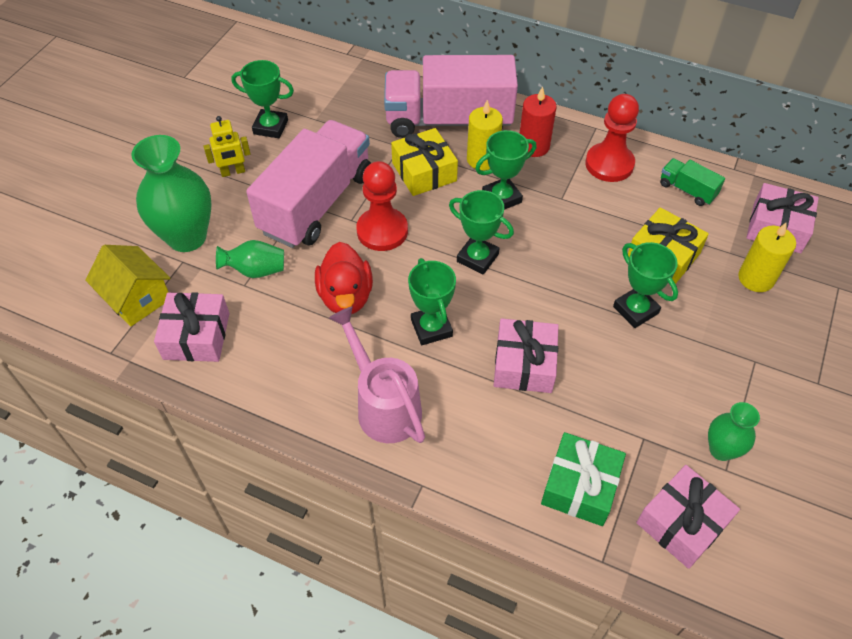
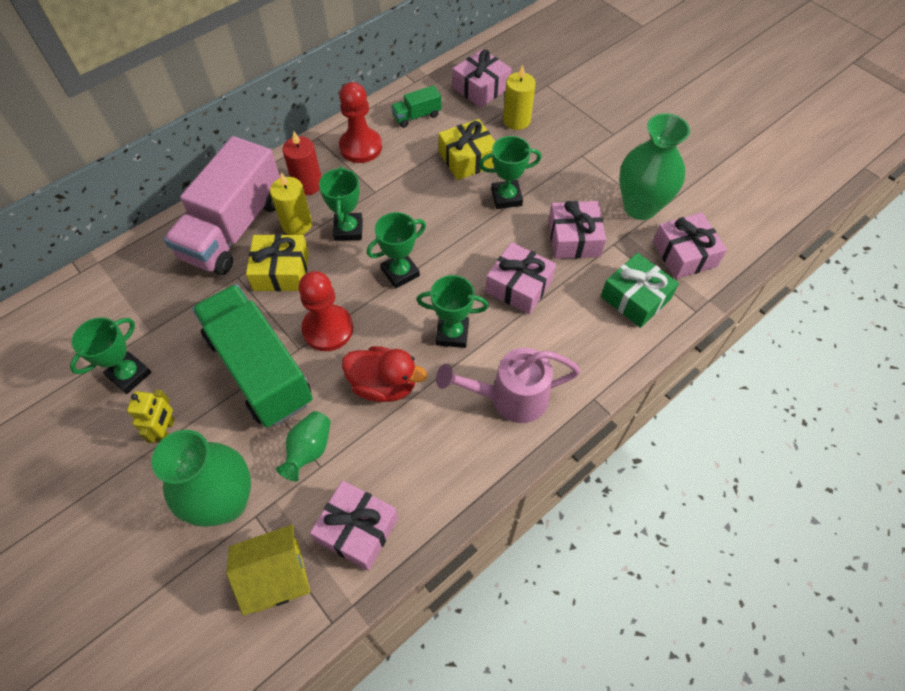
camera: 65 degrees left, 5 degrees up
(317, 203) = (260, 369): pink truck -> green truck
(623, 395) = (574, 238): none -> pink gift
(721, 450) = (640, 207): green vase -> green vase, size x1.88

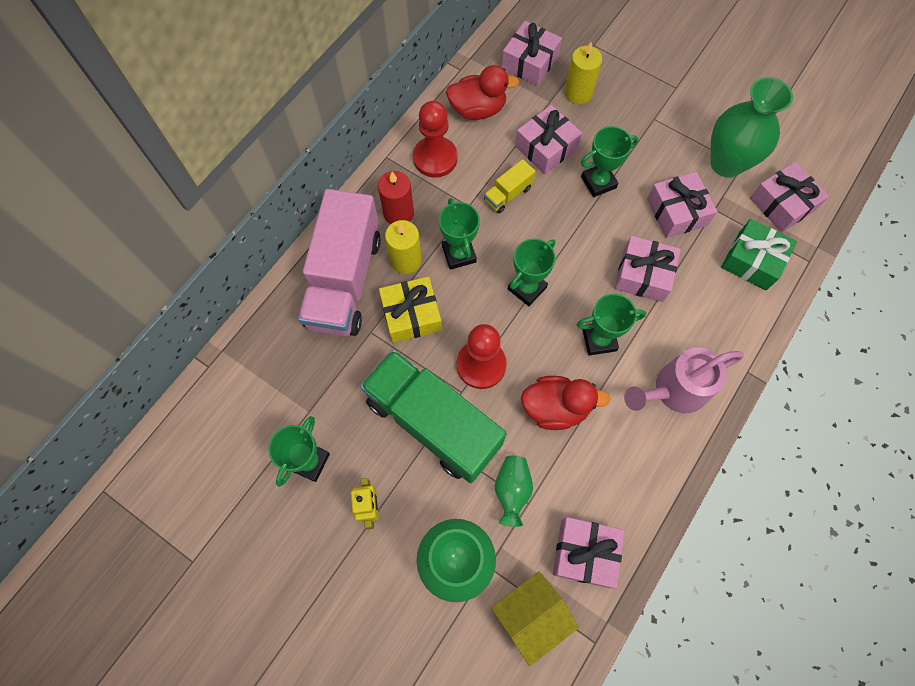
camera: 15 degrees left, 10 degrees up
(415, 190) = (508, 194): none -> yellow truck
(417, 116) = (478, 109): green truck -> red duck
(468, 159) = (546, 147): yellow gift -> pink gift

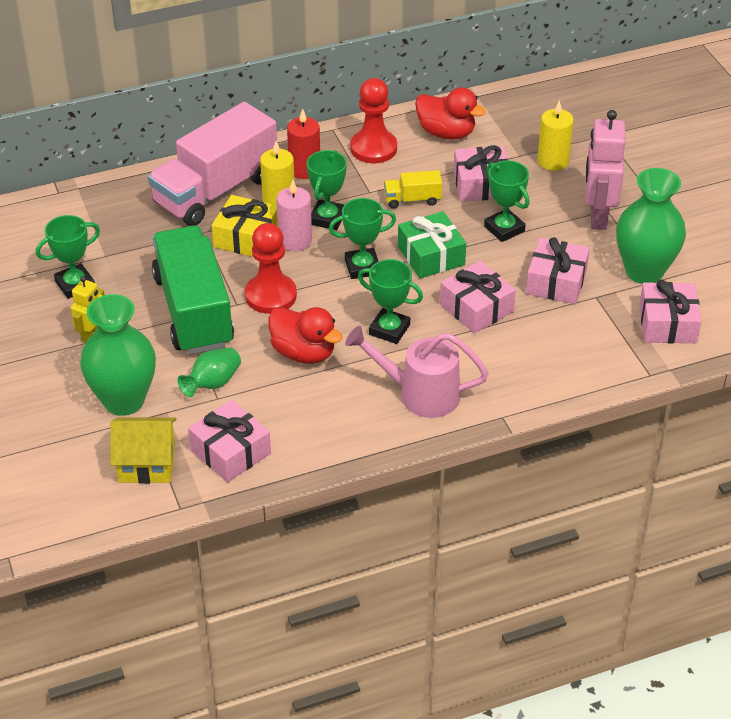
camera: 35 degrees right, 25 degrees down
(452, 294) = (295, 241): none -> pink candle
(530, 62) = (529, 121): pink gift -> none
(598, 182) = (504, 229): green trophy -> green trophy turned 45 degrees clockwise
(652, 128) = (598, 216): none -> pink robot
(752, 261) = (592, 347): green gift -> green gift (431, 255)

